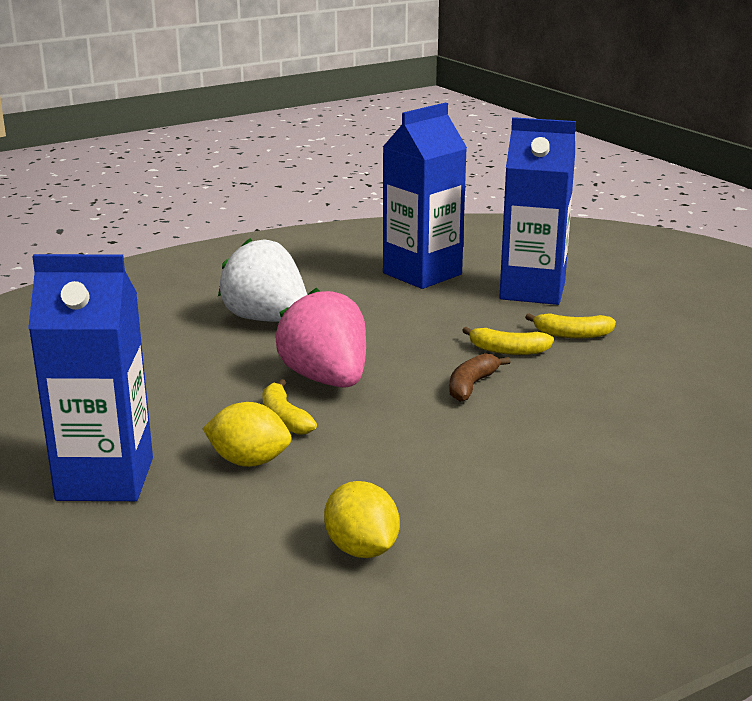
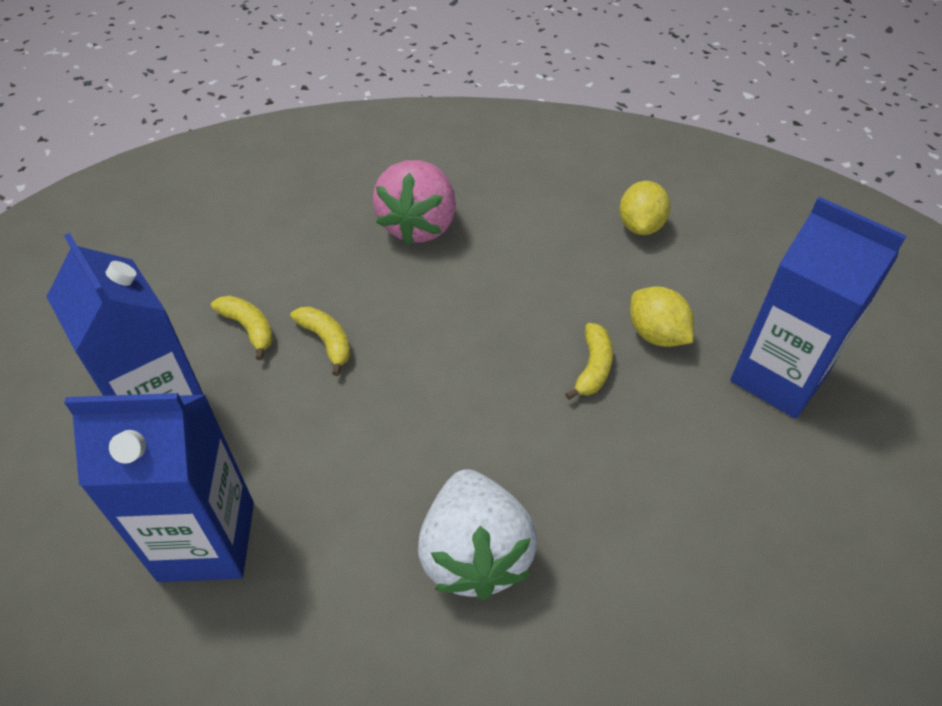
camera: 140 degrees left, 25 degrees up
(326, 379) = (514, 398): pink strawberry -> pink strawberry (419, 226)
(471, 386) = (412, 317): brown banana -> none

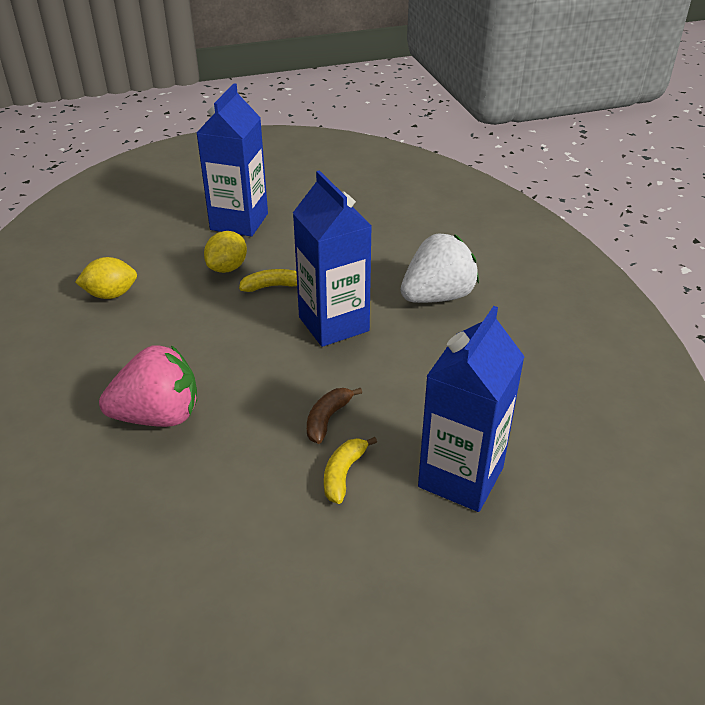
camera: 115 degrees left, 10 degrees down
(207, 541) = (524, 404): blue carton -> blue carton (333, 324)
(326, 341) = (327, 419): yellow banana -> brown banana

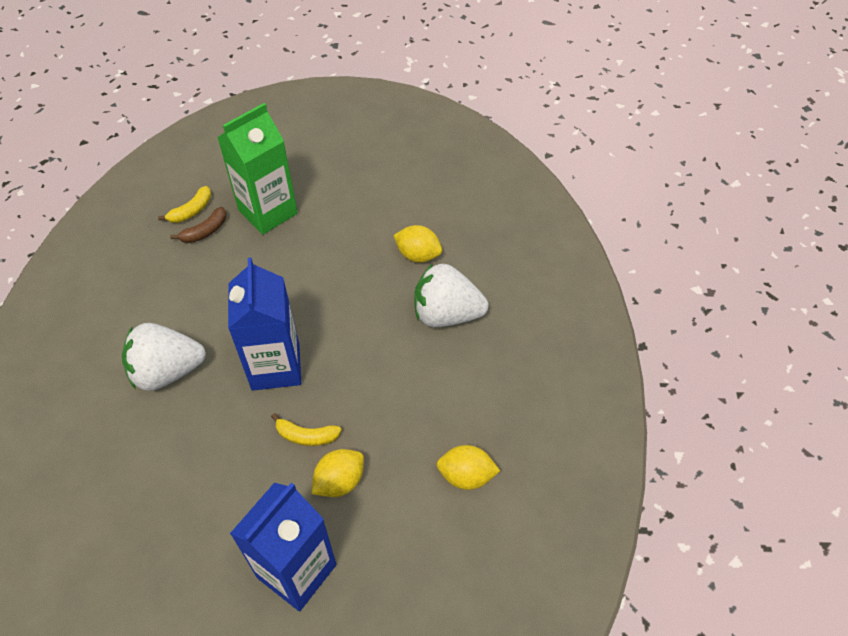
camera: 160 degrees left, 15 degrees up
(158, 416) = (446, 314): pink strawberry -> white strawberry
(216, 477) = (418, 255): none -> yellow lemon
(327, 419) = (327, 276): brown banana -> brown banana (205, 231)
(343, 474) = (337, 234): yellow banana -> yellow banana (191, 211)
(461, 477) = (268, 212): blue carton -> green carton

